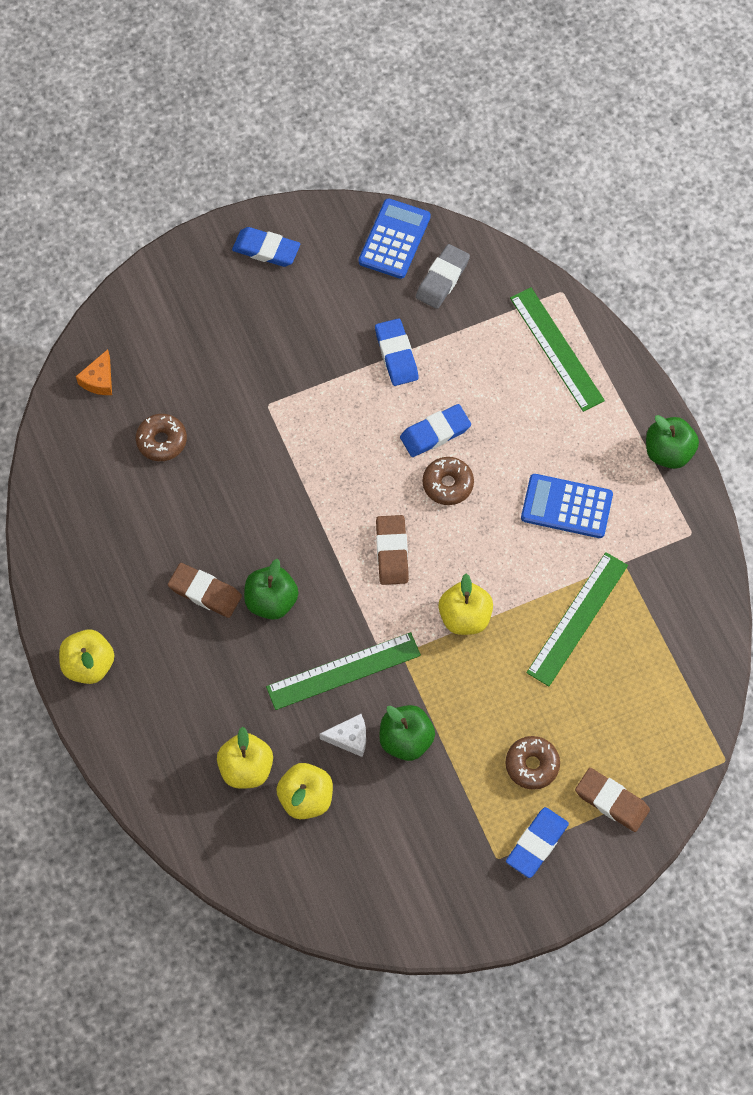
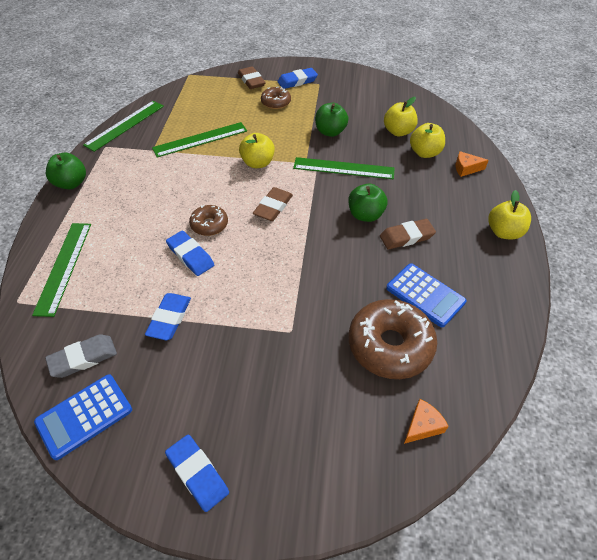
camera: 150 degrees left, 15 degrees down
(162, 441) = (390, 345): brown donut -> brown donut, size x1.88
(175, 765) = (466, 168): none -> orange cheese
(205, 592) = (406, 237): brown eraser -> brown eraser turned 75 degrees counterclockwise
(349, 738) = (359, 143): white cheese -> none
(435, 433) = (190, 256): blue eraser -> blue eraser turned 45 degrees clockwise
(566, 506) = (154, 184): blue calculator -> blue calculator (425, 295)
(707, 587) = (125, 125): none -> green ruler

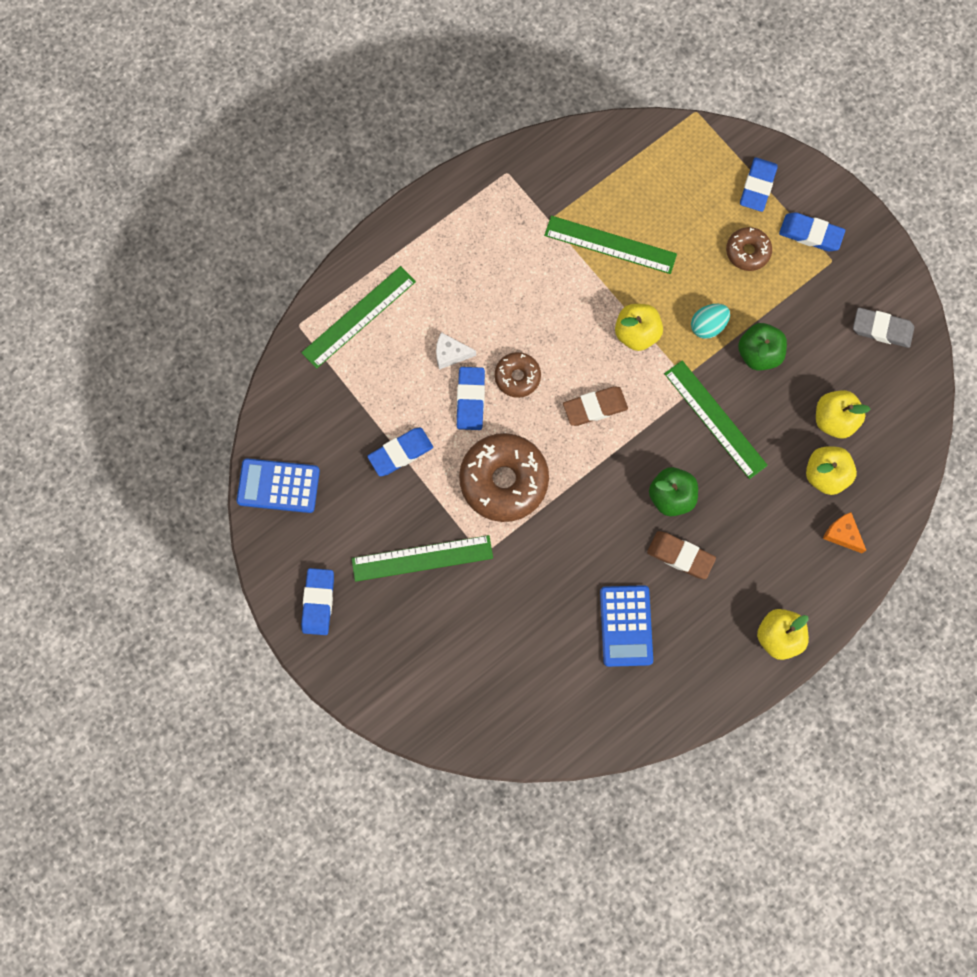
camera: 45 degrees right, 25 degrees up
(71, 183) = (436, 205): green apple -> none
(83, 358) = (311, 432): grey eraser -> grey eraser (881, 329)
(125, 125) = (552, 152): green ruler -> green ruler (422, 558)
(152, 243) = (450, 354): none -> white cheese
(251, 81) = (757, 187): brown eraser -> blue eraser
(291, 138) = (707, 326): none -> turquoise egg
(390, 345) = (545, 639): brown donut -> brown donut (503, 480)
(422, 426) = (498, 718): orange cheese -> none

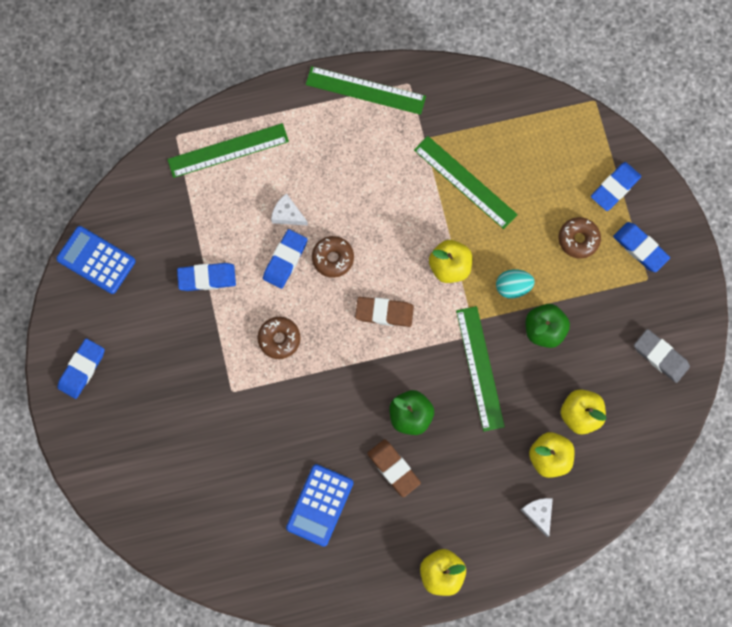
camera: 25 degrees right, 0 degrees up
(422, 558) = (182, 372): green ruler -> green ruler (365, 90)
(503, 480) = (279, 339): brown donut -> brown donut, size x0.53
(842, 534) = (538, 514): orange cheese -> white cheese

